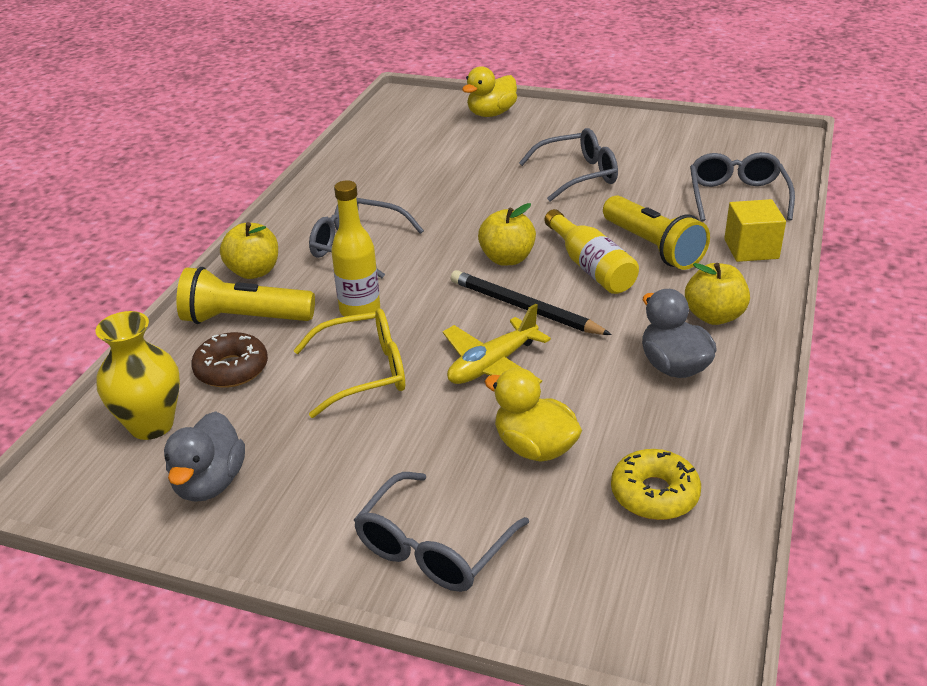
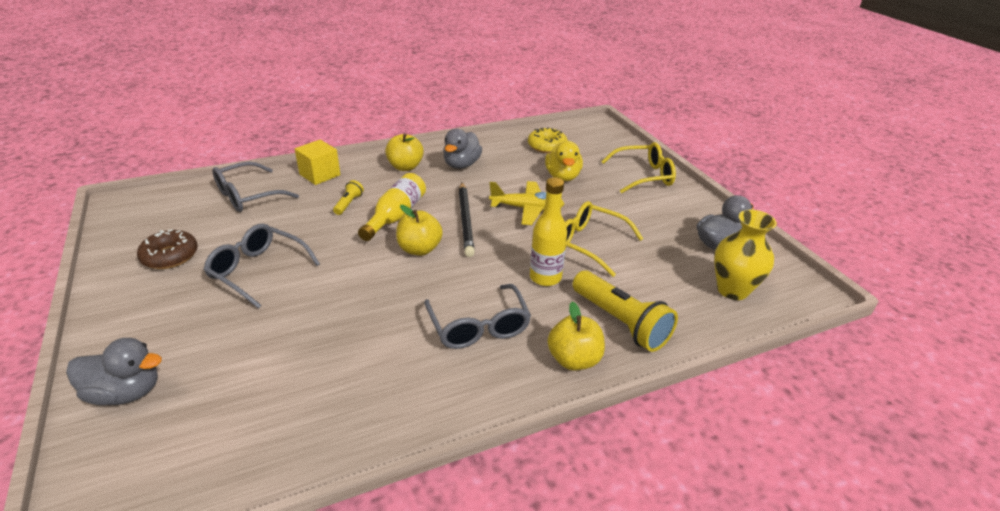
camera: 135 degrees left, 0 degrees up
(231, 369) = (660, 293): brown donut -> brown donut (170, 256)
(433, 548) = (644, 176): grey glasses -> yellow glasses
(491, 114) = (125, 392): yellow duck -> grey duck
(653, 247) = (348, 204): yellow flashlight -> yellow flashlight, size x0.48

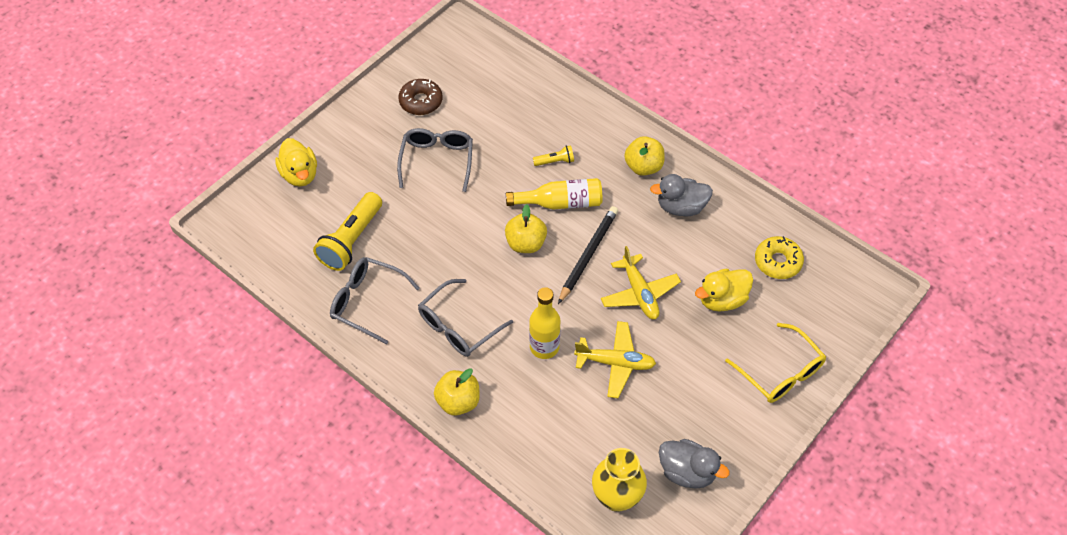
camera: 65 degrees right, 20 degrees up
(125, 392) = (300, 174): grey duck -> yellow duck
(247, 196) = (519, 91): grey glasses -> grey glasses (367, 302)
(320, 175) = (584, 115): yellow cube -> none
(465, 220) = (588, 255): black pencil -> black pencil turned 150 degrees clockwise
(589, 244) = (615, 363): yellow glasses -> yellow plane
(620, 322) = (519, 420): yellow flashlight -> yellow flashlight (351, 240)

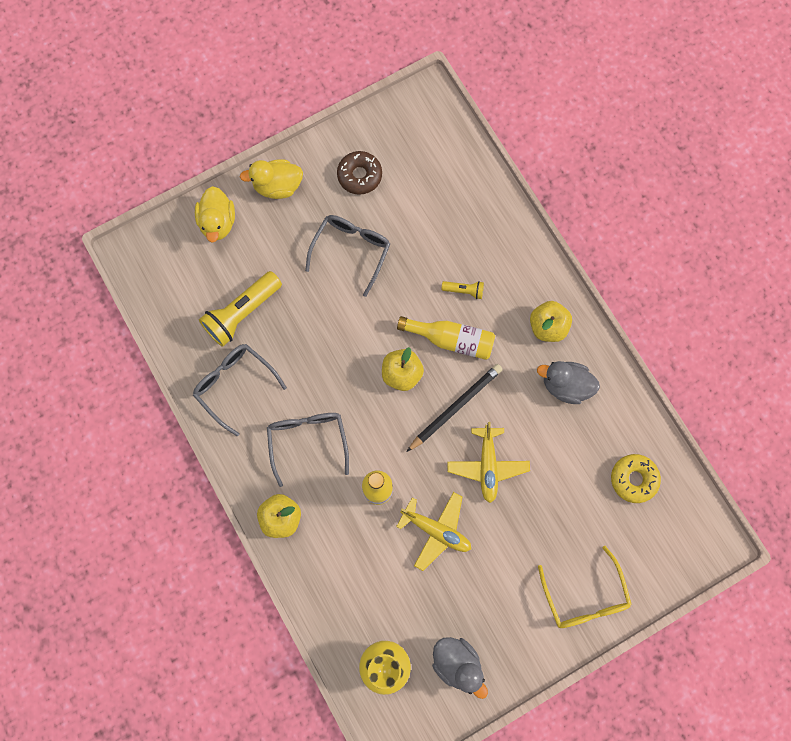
camera: 20 degrees right, 20 degrees up
(458, 326) = (308, 441): grey glasses -> grey glasses turned 105 degrees clockwise
(722, 300) = (562, 500): yellow duck -> yellow duck (278, 186)

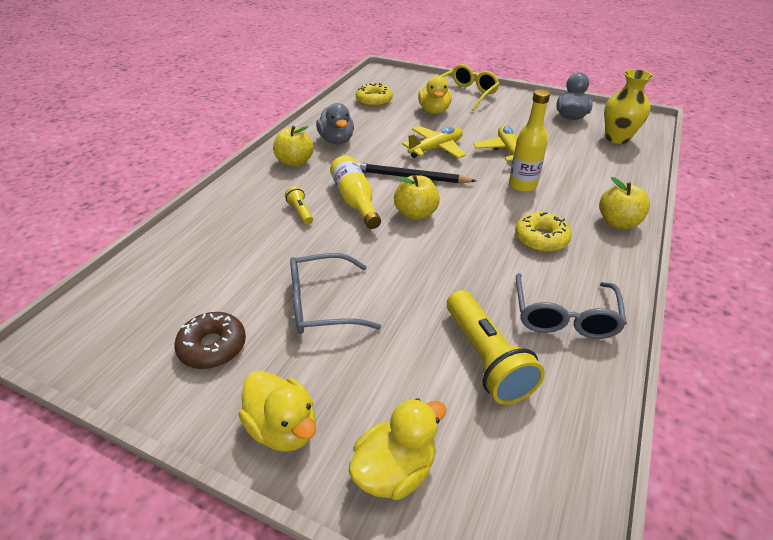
camera: 125 degrees left, 35 degrees down
(242, 313) = (486, 358): yellow flashlight -> yellow flashlight turned 60 degrees clockwise
(308, 441) = (541, 238): grey glasses -> yellow donut
(566, 525) = (434, 111): none -> yellow duck

